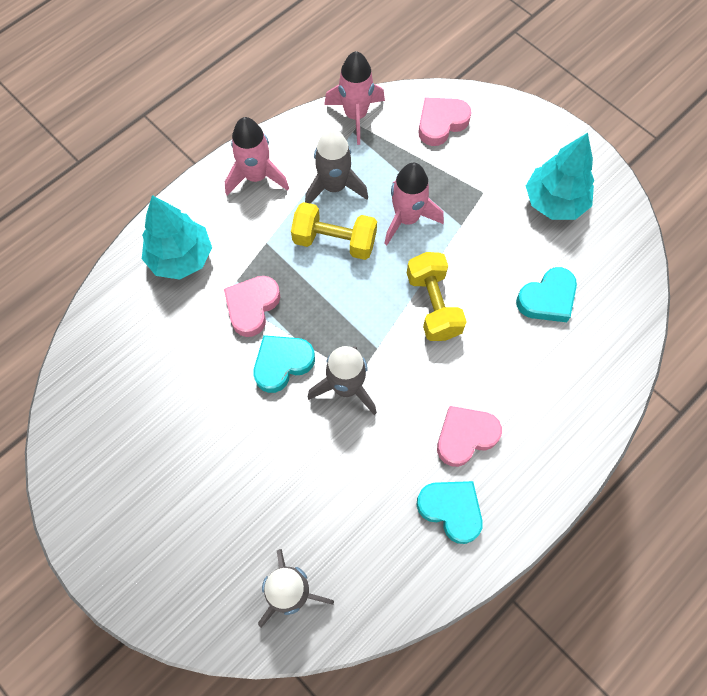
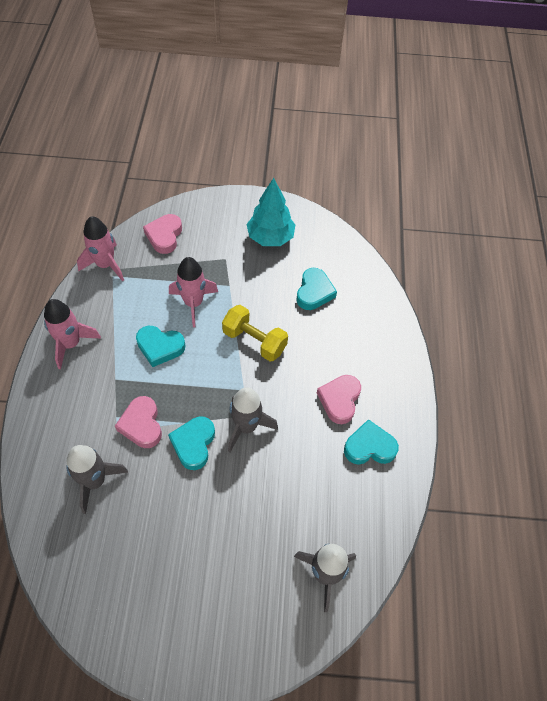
camera: 45 degrees left, 10 degrees down
(181, 257) = (63, 430): turquoise tree -> none
(334, 187) = (130, 315): grey rocket -> grey rocket (95, 481)
(334, 241) = (160, 347): yellow dumbbell -> turquoise heart

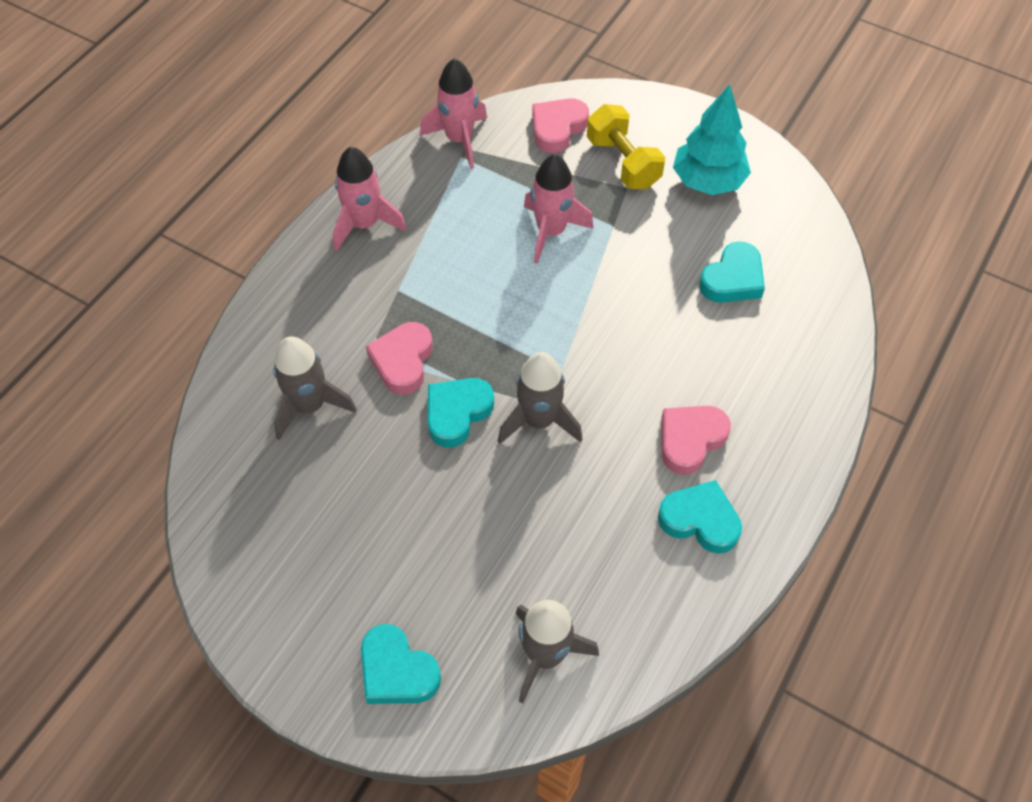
camera: 30 degrees right, 0 degrees up
(160, 347) = (476, 272): turquoise heart -> turquoise heart (397, 671)
(254, 341) = (609, 313): yellow dumbbell -> yellow dumbbell (623, 163)

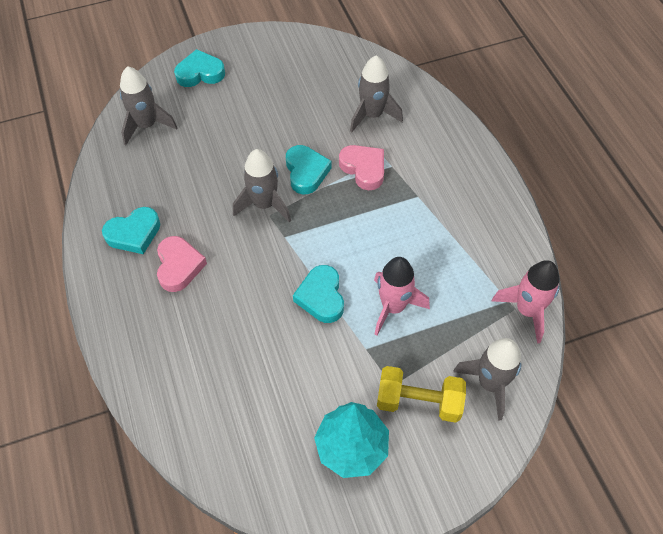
camera: 130 degrees right, 0 degrees up
(364, 224) = (487, 210): pink rocket -> none
(557, 128) = (490, 383): pink heart -> grey rocket
(733, 279) = (256, 386): turquoise heart -> turquoise heart (321, 297)

